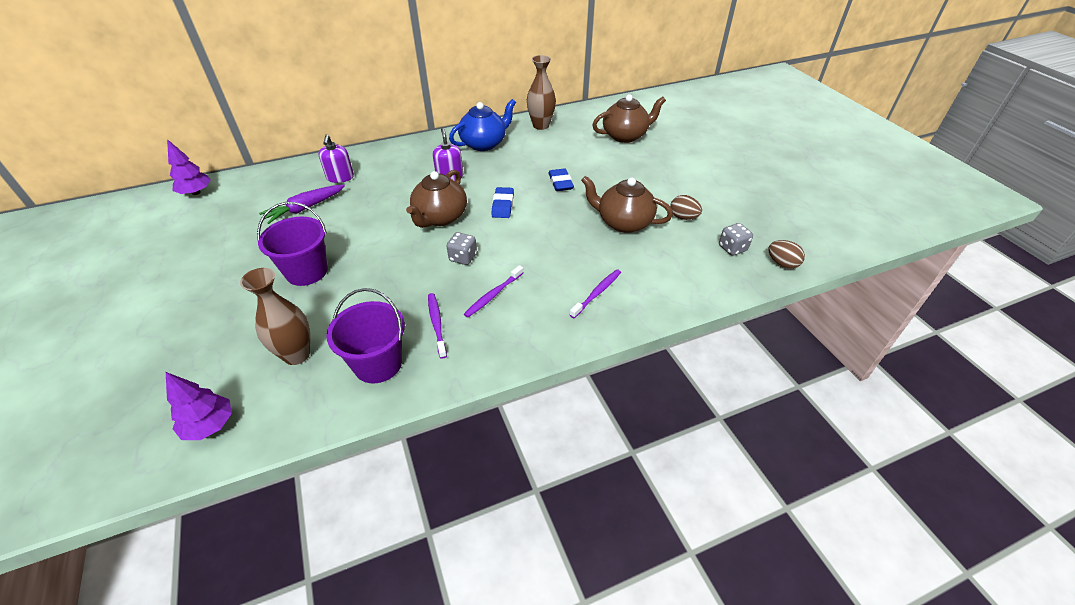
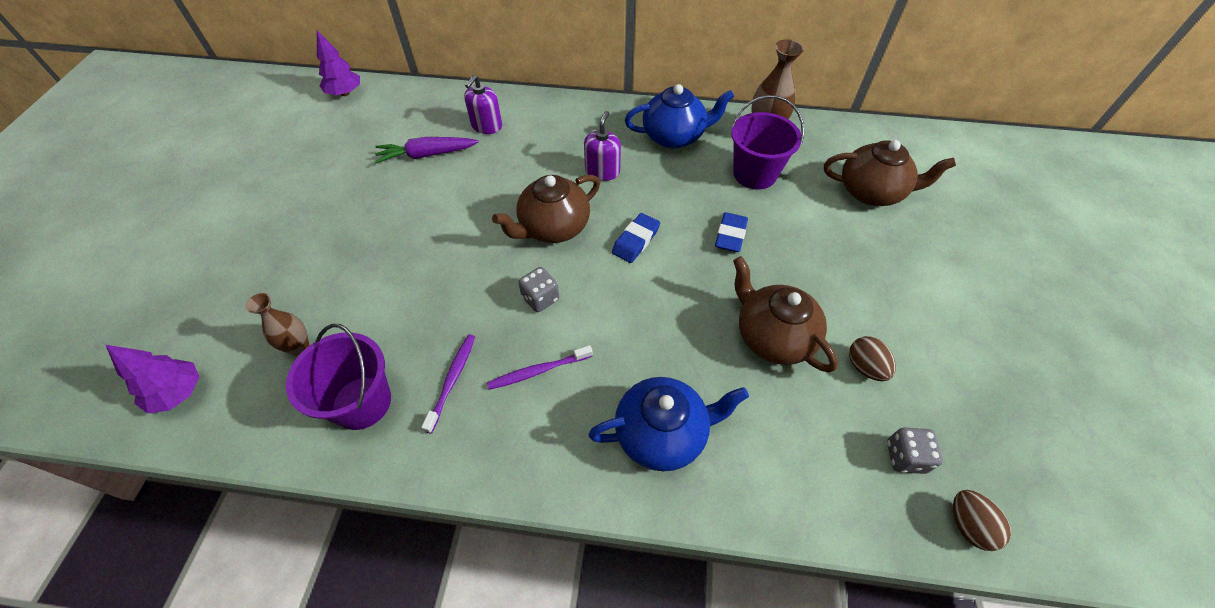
camera: 30 degrees right, 10 degrees up
(297, 355) = (299, 347): brown vase -> brown vase, size x0.65
(306, 271) = (375, 241): purple bucket -> purple bucket (754, 174)
(597, 293) = (662, 434): purple toothbrush -> blue teapot

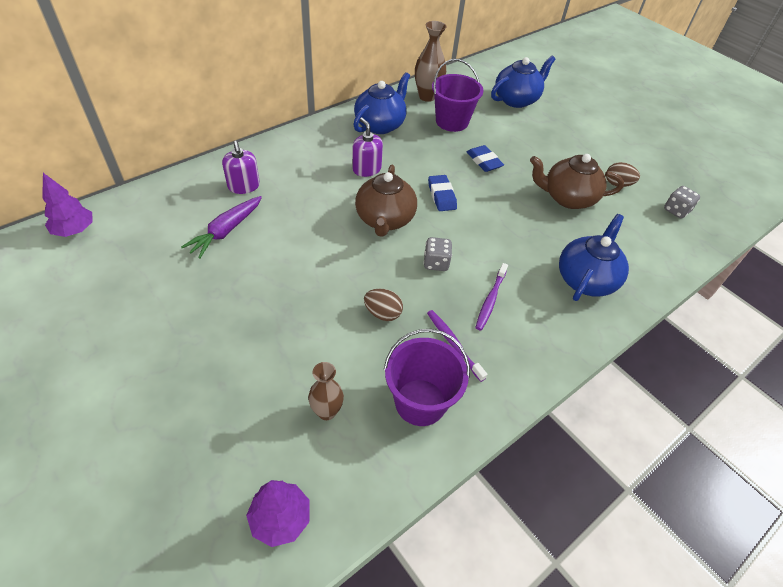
camera: 50 degrees left, 5 degrees down
(871, 192) = (516, 100): brown teapot -> blue teapot
(968, 525) = (724, 220): brown egg -> brown egg (382, 313)

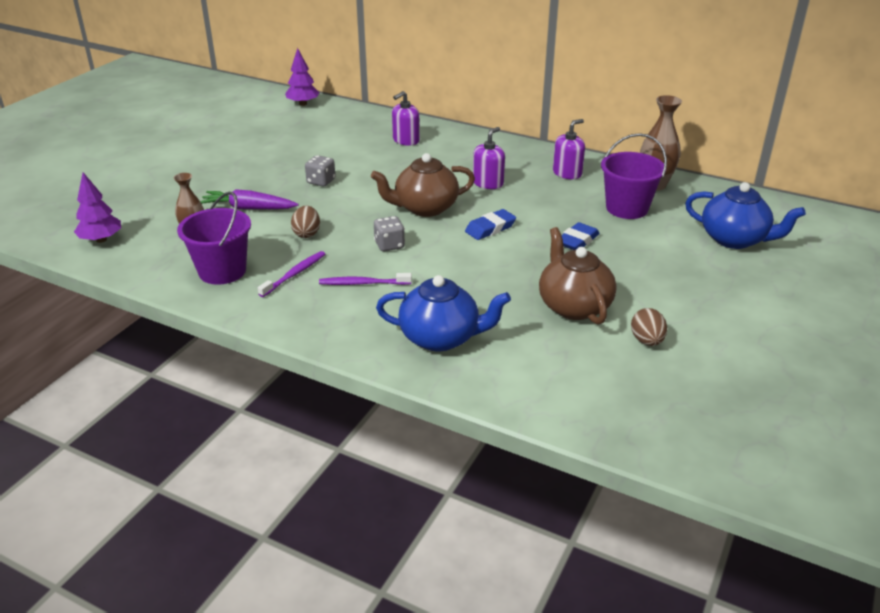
camera: 70 degrees right, 15 degrees down
(226, 231) = (347, 149): purple carrot -> purple carrot (248, 208)
(380, 125) = (567, 173): blue teapot -> purple soap dispenser
(676, 210) = (645, 398): grey dice -> grey dice (321, 181)

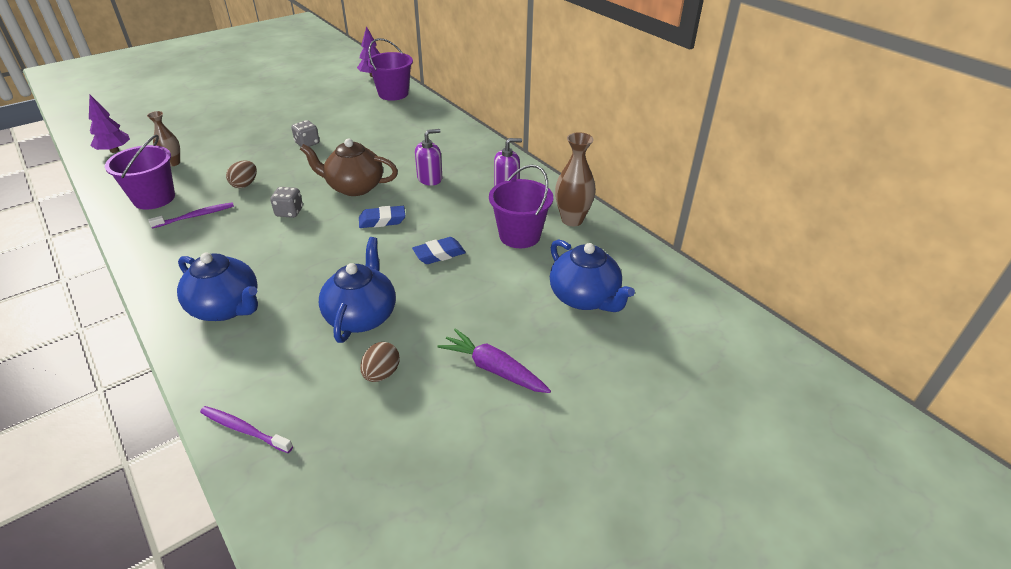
camera: 25 degrees right, 5 degrees up
(248, 208) = (232, 152): purple carrot -> purple carrot (493, 369)
(349, 117) = (393, 94): none -> purple bucket
(363, 283) = (231, 239): purple toothbrush -> purple toothbrush (244, 429)
(406, 140) = (411, 124): purple soap dispenser -> none
(573, 306) = (362, 316): brown teapot -> blue teapot

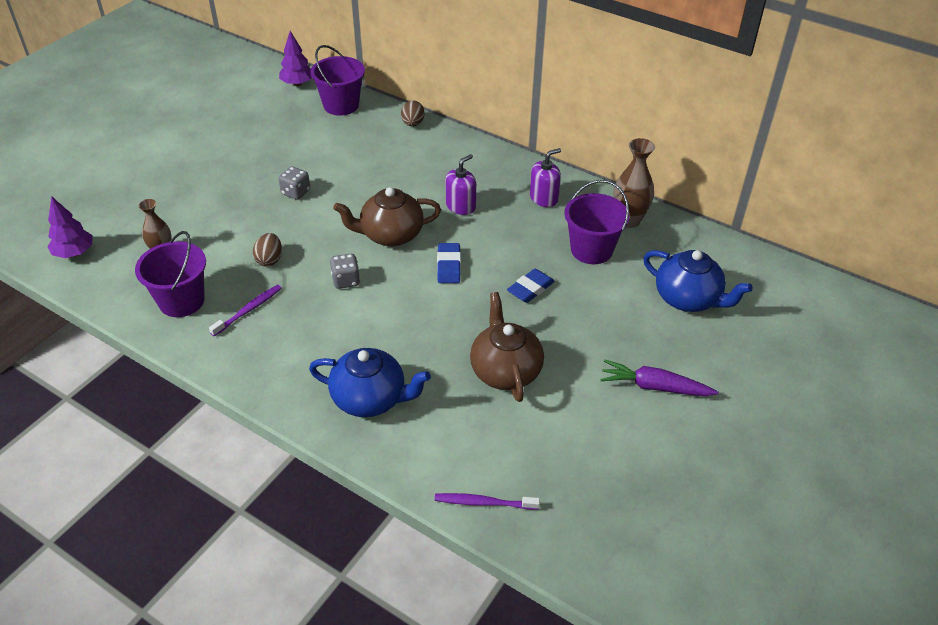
camera: 20 degrees left, 5 degrees up
(362, 316) = (505, 370): blue teapot -> brown teapot
(381, 373) = (563, 419): brown egg -> brown egg (413, 124)
(382, 220) = (448, 266): blue eraser -> blue eraser turned 60 degrees counterclockwise

